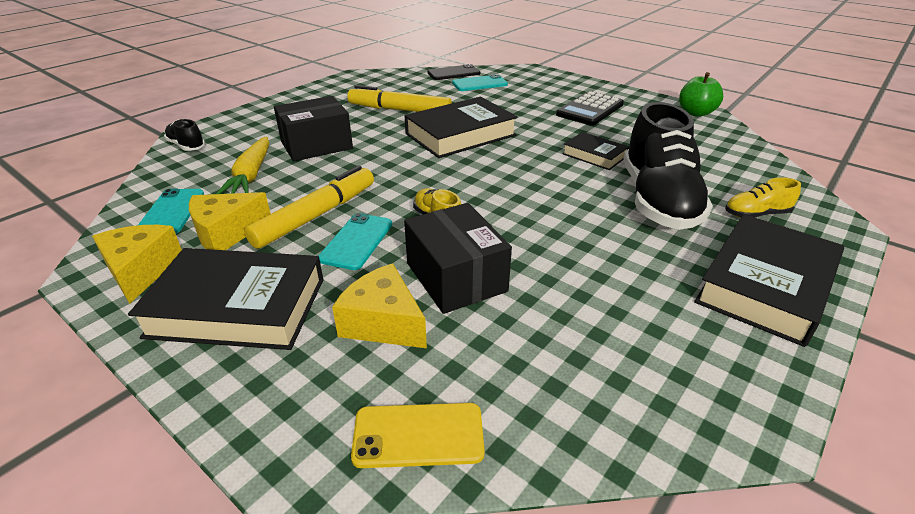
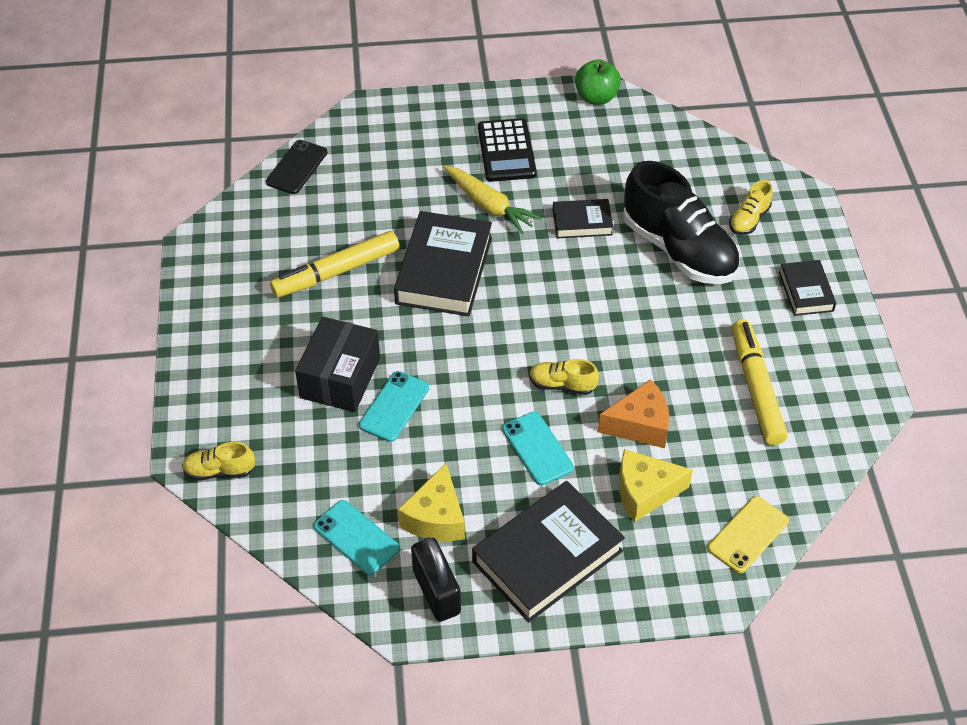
camera: 45 degrees left, 15 degrees up
(141, 271) = (436, 592): yellow cheese -> black padlock
(187, 146) = (219, 471): black shoe -> yellow shoe
(251, 175) = (347, 454): yellow carrot -> yellow carrot (489, 206)
(316, 215) = (472, 450): yellow marker -> yellow marker (756, 388)
(456, 277) = (639, 425): black box -> orange cheese
(479, 84) = (351, 171): turquoise phone -> turquoise phone (394, 406)
(765, 285) = (806, 291): black book -> black book, size x0.54

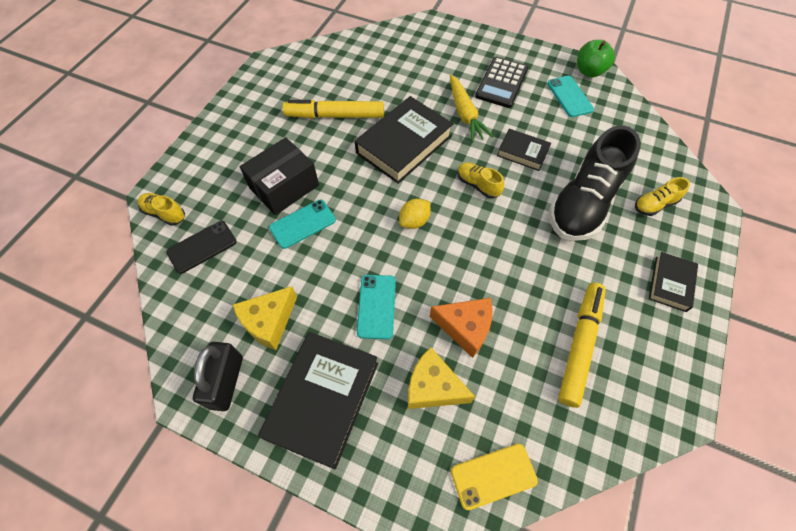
camera: 30 degrees right, 10 degrees up
(297, 167) = (360, 41): black phone -> black phone (202, 247)
(356, 537) = (207, 307): turquoise phone -> turquoise phone (569, 96)
(515, 347) = (414, 221): none -> yellow lemon
(547, 556) = (323, 400): black book -> black book turned 60 degrees counterclockwise
(562, 385) = (428, 266): yellow shoe -> yellow shoe (478, 185)
(678, 250) = (583, 203): black shoe -> black shoe turned 45 degrees clockwise

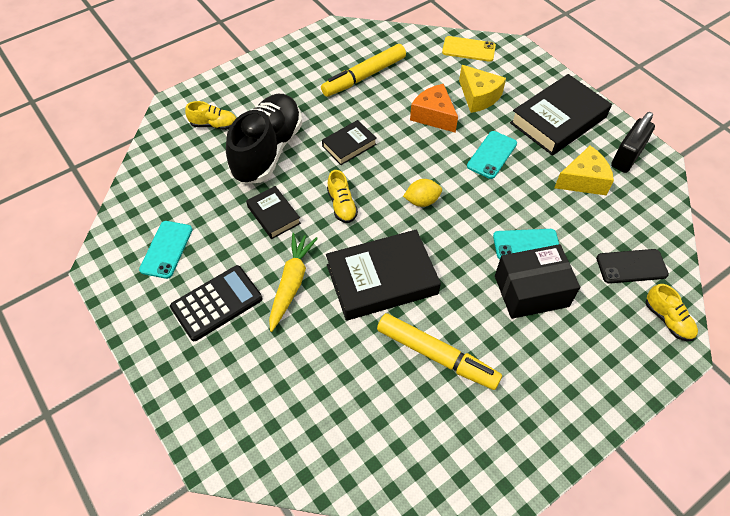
camera: 150 degrees left, 5 degrees down
(583, 203) = (268, 150): black shoe -> black shoe turned 45 degrees counterclockwise
(589, 71) = (111, 268): green apple -> none
(670, 283) = (267, 79): black book -> black book (349, 145)

